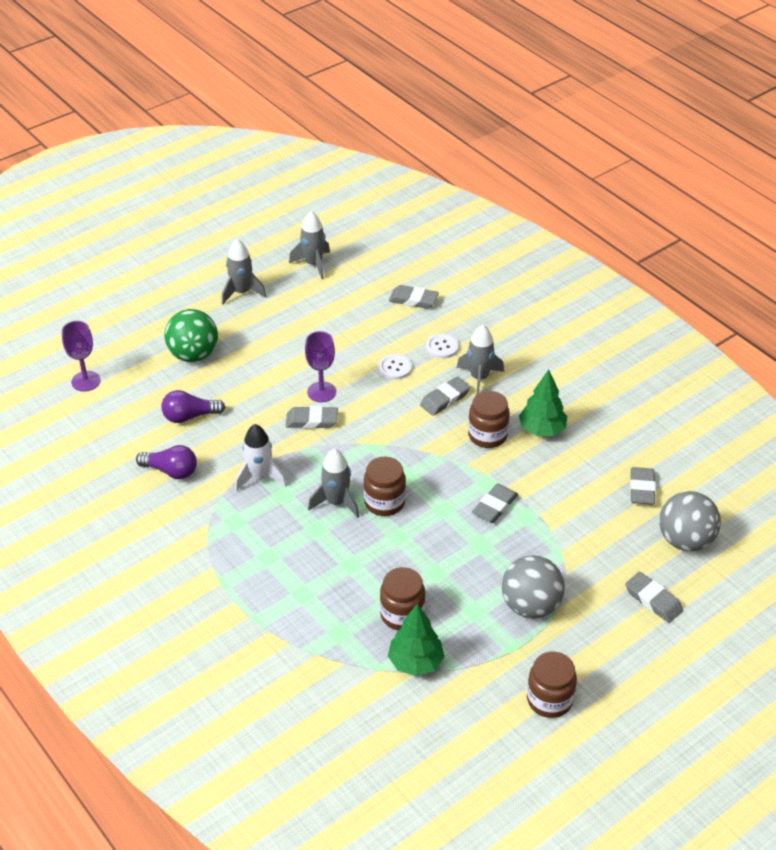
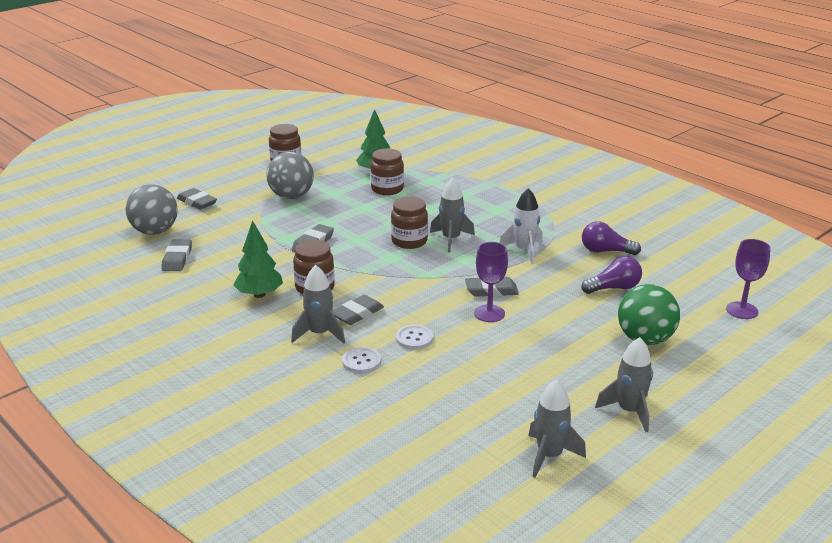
camera: 175 degrees right, 15 degrees down
(413, 300) = (400, 414): grey eraser -> none

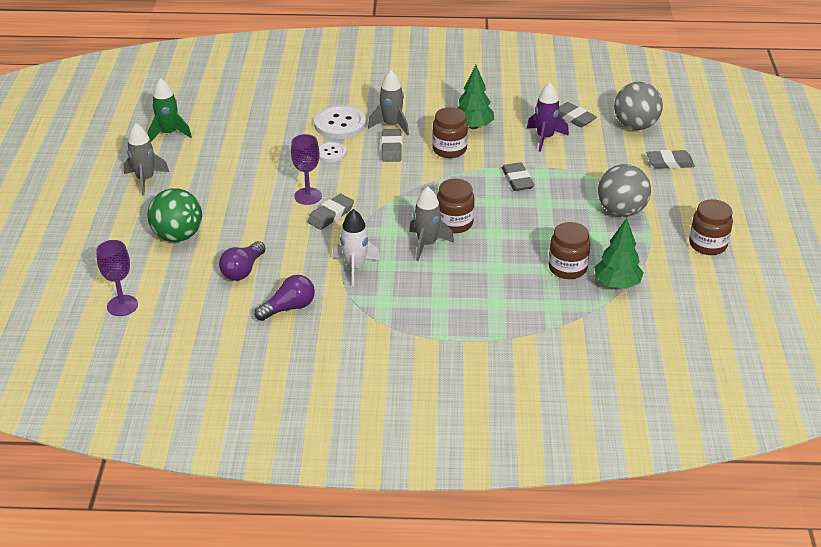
camera: 135 degrees right, 10 degrees up
(230, 257) = (545, 138): none -> purple rocket
(361, 361) = (340, 124): white button -> white button, size x1.74
(549, 456) = (169, 133): grey rocket -> green rocket

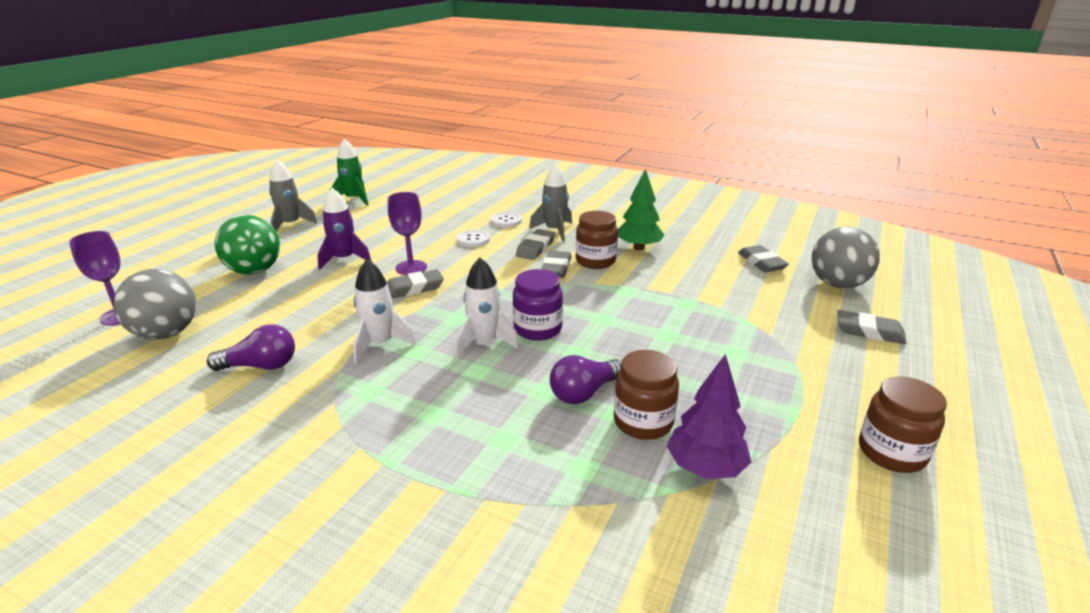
camera: 25 degrees right, 10 degrees down
(243, 270) = (268, 315): purple light bulb -> purple light bulb (584, 393)
(340, 124) = (506, 221): white button -> white button, size x0.58
(427, 244) = (484, 342): grey rocket -> white rocket
(454, 223) = (537, 329): brown jar -> purple jar
(517, 180) = (650, 304): grey eraser -> grey eraser (556, 268)
(545, 138) = (713, 273): purple rocket -> purple rocket (344, 259)
(616, 284) = (705, 468): green tree -> purple tree
(621, 211) = (768, 370): grey ball -> grey ball (166, 333)

